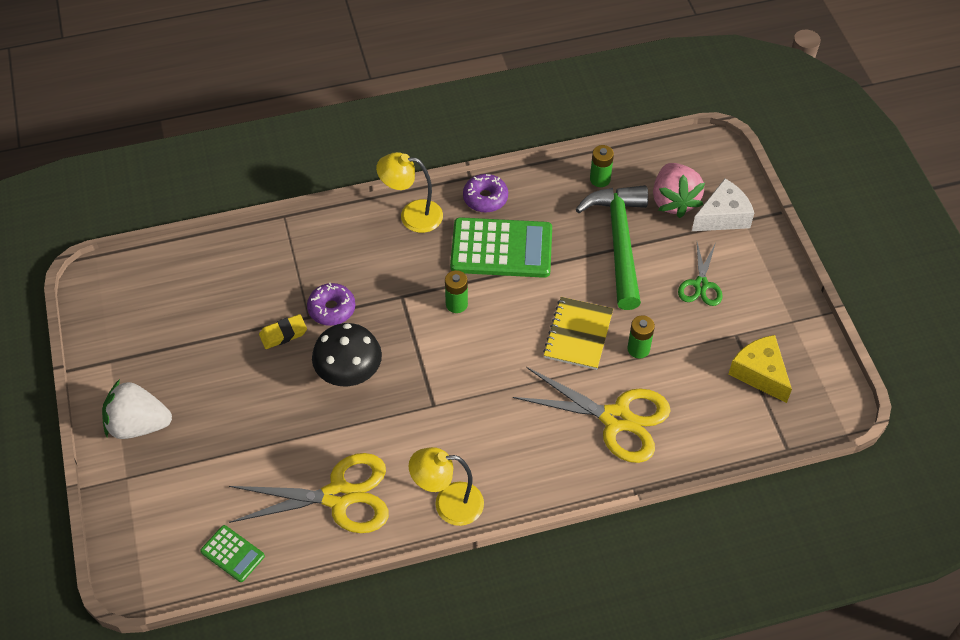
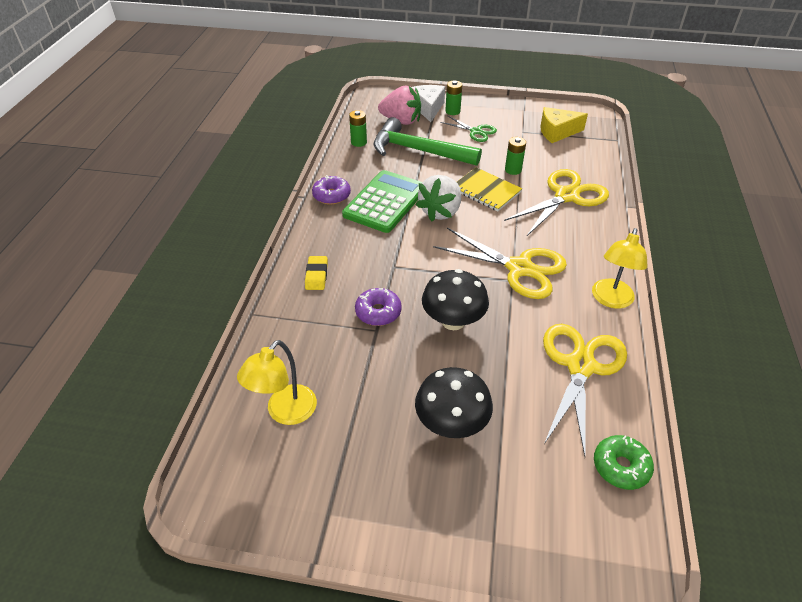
camera: 65 degrees left, 10 degrees down
(138, 425) = (429, 509): white strawberry -> white strawberry (440, 211)
(226, 412) = (451, 423): none -> black mushroom
(232, 554) = (621, 467): green calculator -> green donut
(283, 334) = (384, 353): yellow eraser -> yellow eraser (316, 275)
(412, 215) = (316, 237): yellow lamp -> yellow lamp (285, 412)
(456, 304) = (421, 239): green battery -> green battery (452, 111)
(456, 406) = (519, 268): none -> yellow scissors

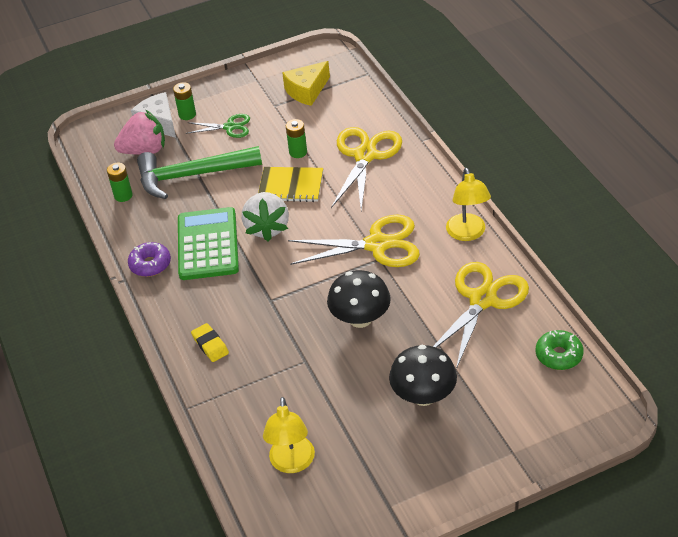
camera: 30 degrees left, 0 degrees up
(378, 312) = (293, 346): purple donut -> none
(580, 366) = (482, 300): yellow scissors -> yellow scissors turned 45 degrees clockwise

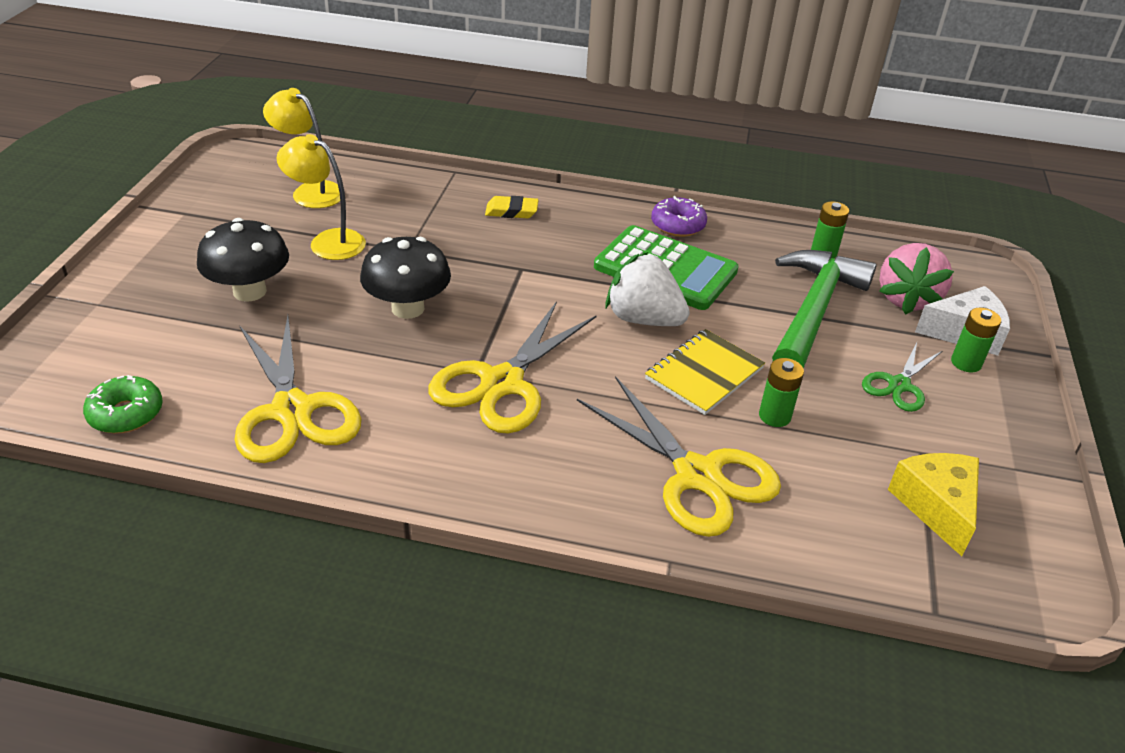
camera: 120 degrees right, 5 degrees down
(467, 234) = (412, 473): yellow lamp -> yellow lamp (328, 241)

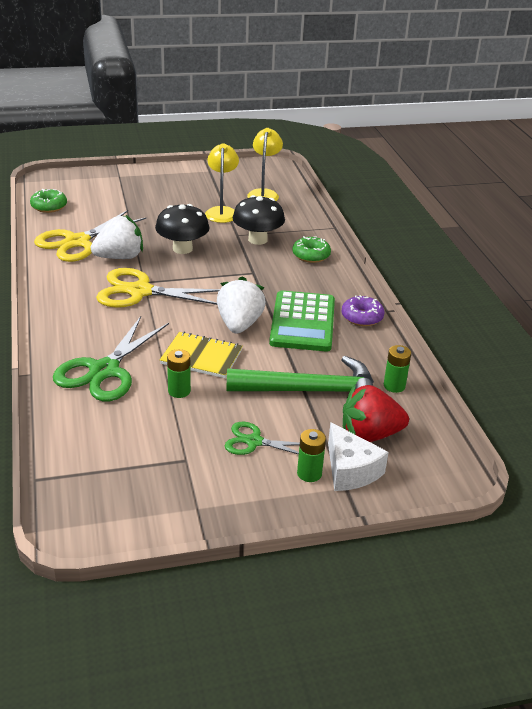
camera: 65 degrees right, 5 degrees down
(250, 291) = (159, 205): black mushroom -> black mushroom (257, 239)
(382, 376) = (119, 257): none -> white strawberry
(511, 211) = (311, 255): yellow eraser -> green donut
(697, 475) = (104, 370): yellow scissors -> green scissors
(906, 299) = (369, 434): pink strawberry -> red strawberry
(936, 506) = (132, 471): yellow cheese -> none

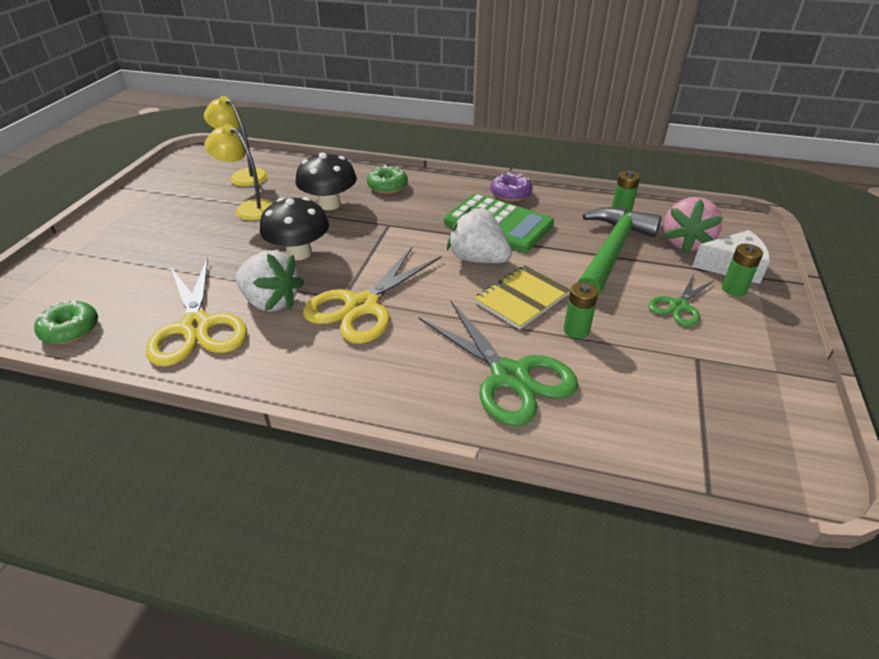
camera: 60 degrees left, 5 degrees up
(119, 257) = (271, 302): white strawberry -> white strawberry turned 120 degrees clockwise
(369, 434) = (685, 243): red strawberry -> pink strawberry

